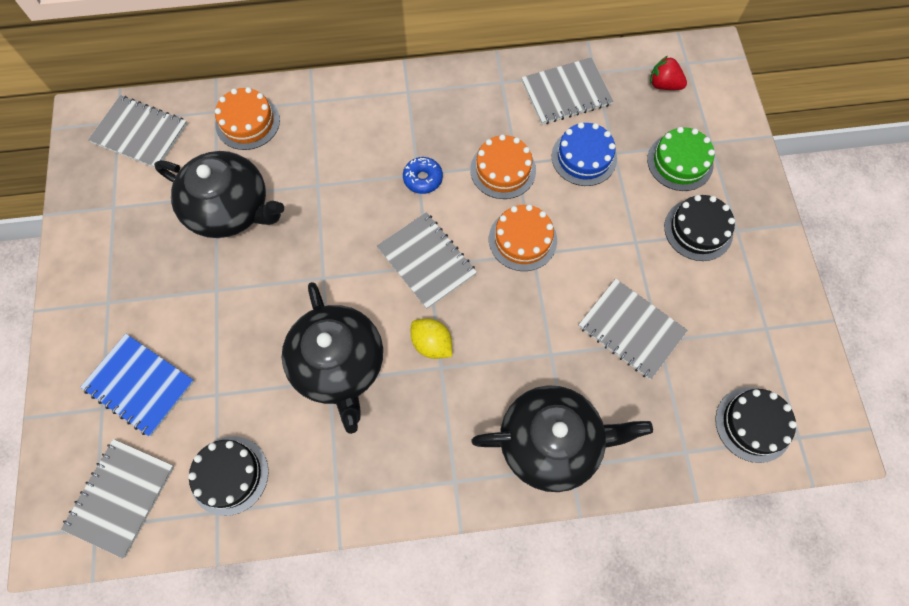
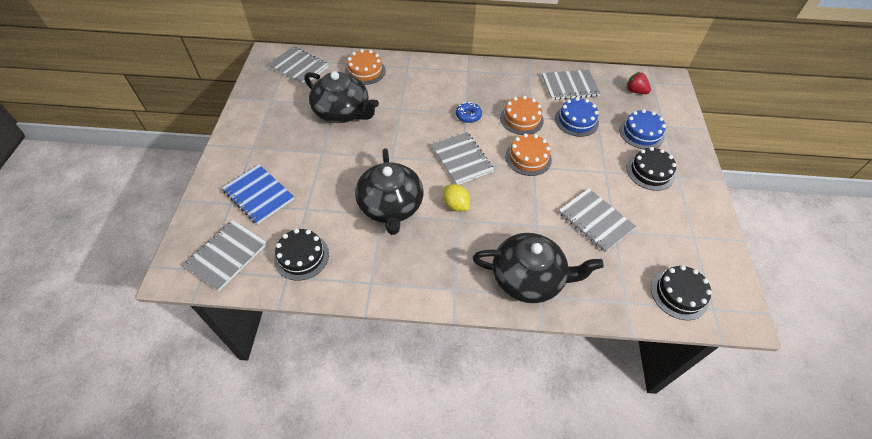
camera: 10 degrees right, 15 degrees down
(680, 162) = (641, 133): green cake -> blue cake

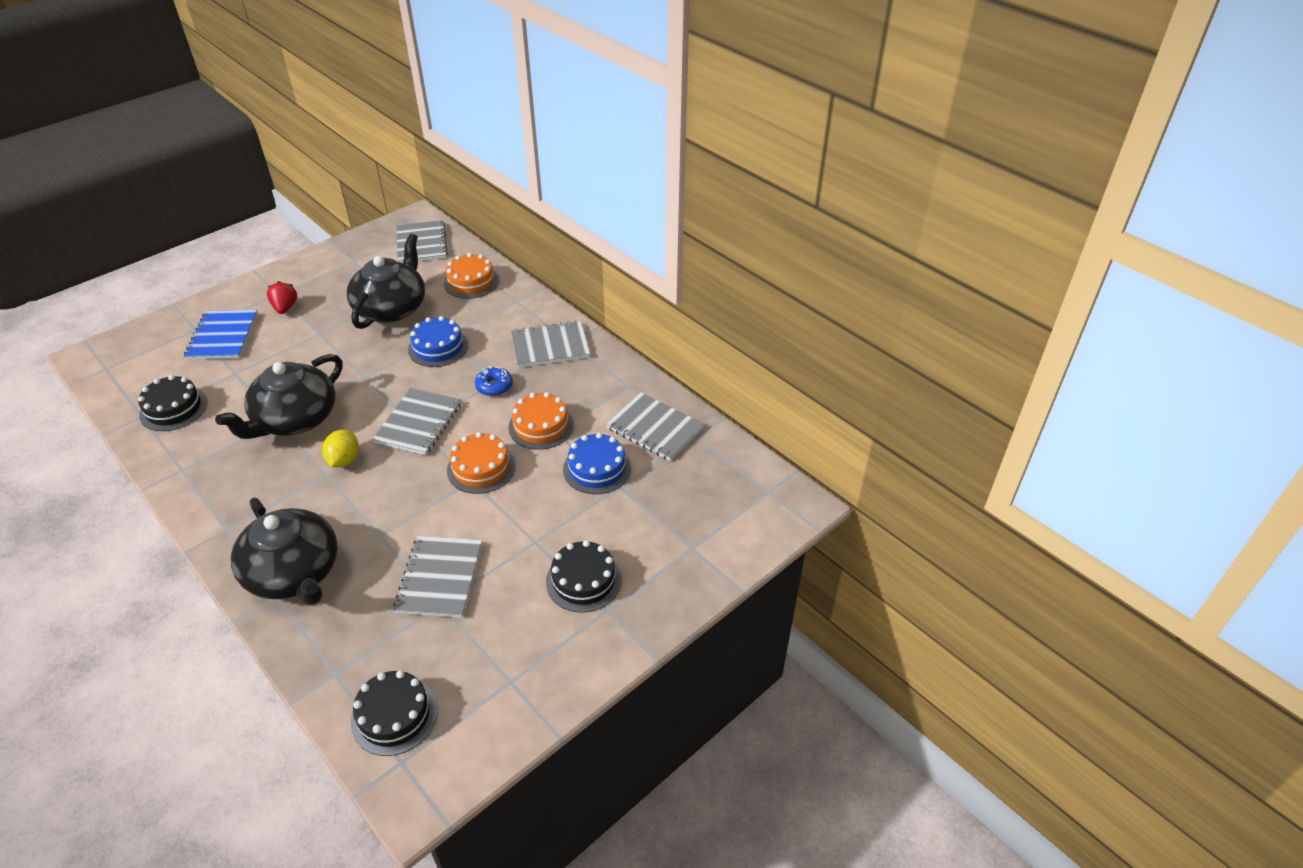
camera: 45 degrees right, 10 degrees down
(227, 256) = (133, 369): grey notebook -> grey notebook (550, 346)
(342, 112) = (391, 308): black teapot -> black teapot turned 150 degrees counterclockwise
(635, 91) = (726, 486): red strawberry -> red strawberry (285, 308)
(641, 133) = (649, 535): blue cake -> blue cake (438, 347)

